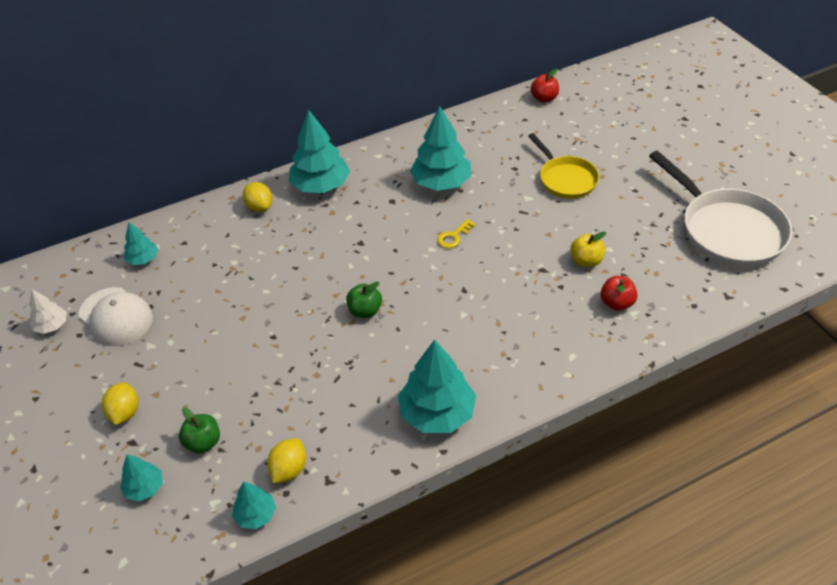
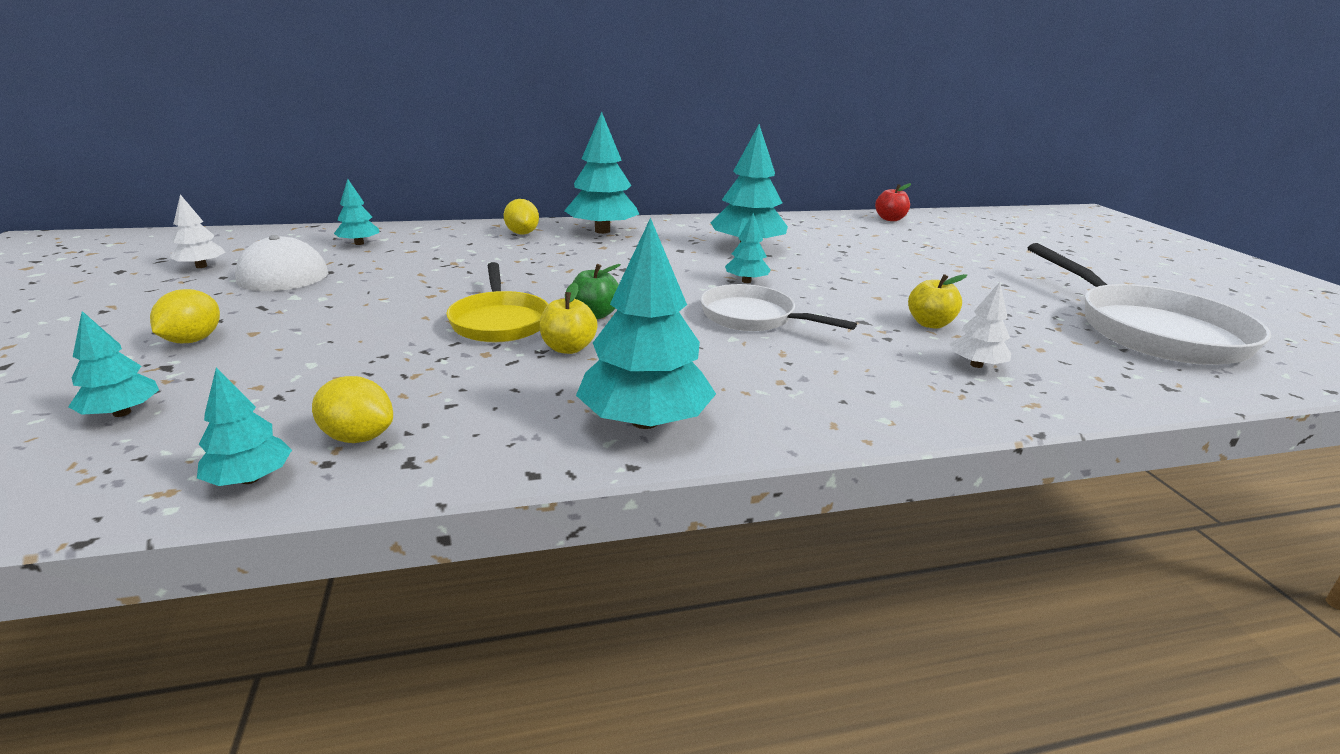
camera: 10 degrees right, 20 degrees down
(203, 442) = (262, 385): green apple -> none
(289, 469) = (358, 437): yellow lemon -> yellow lemon turned 75 degrees clockwise
(364, 355) = (568, 348): none -> yellow apple
(453, 236) = (746, 281): yellow key -> turquoise tree
(470, 285) = (753, 317): none -> white pan
(565, 179) = (908, 265): yellow pan -> yellow pan (499, 321)
(616, 303) = (976, 365): red apple -> white tree

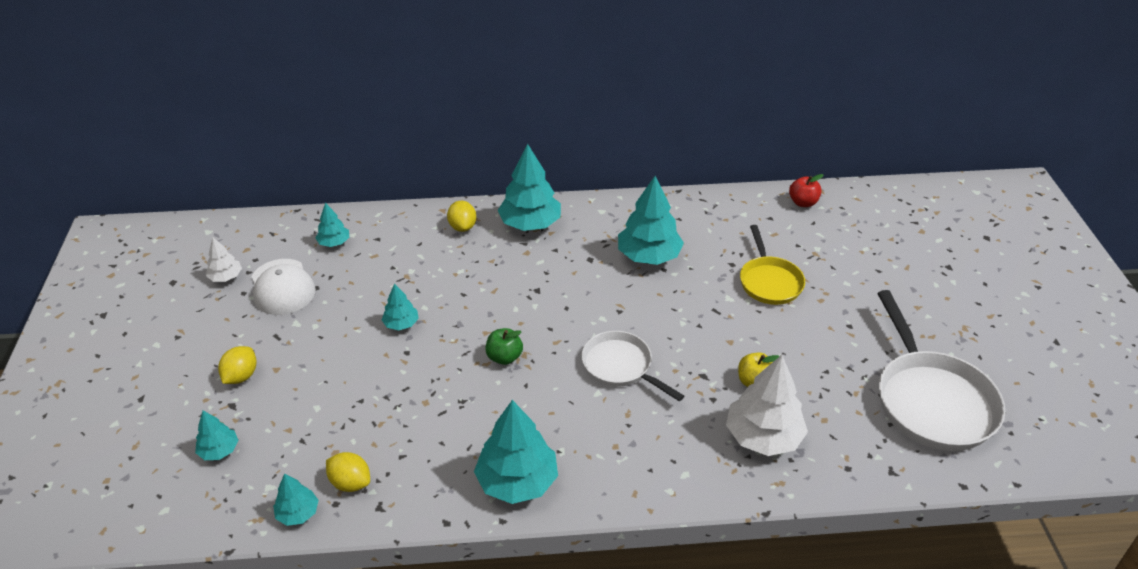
camera: 10 degrees right, 15 degrees up
(499, 321) = (436, 363): yellow pan -> yellow pan (769, 281)
(568, 348) = (480, 399): yellow apple -> none
(746, 281) = (631, 313): turquoise tree -> turquoise tree (401, 324)
(976, 365) = (763, 436): white tree -> white tree, size x1.93

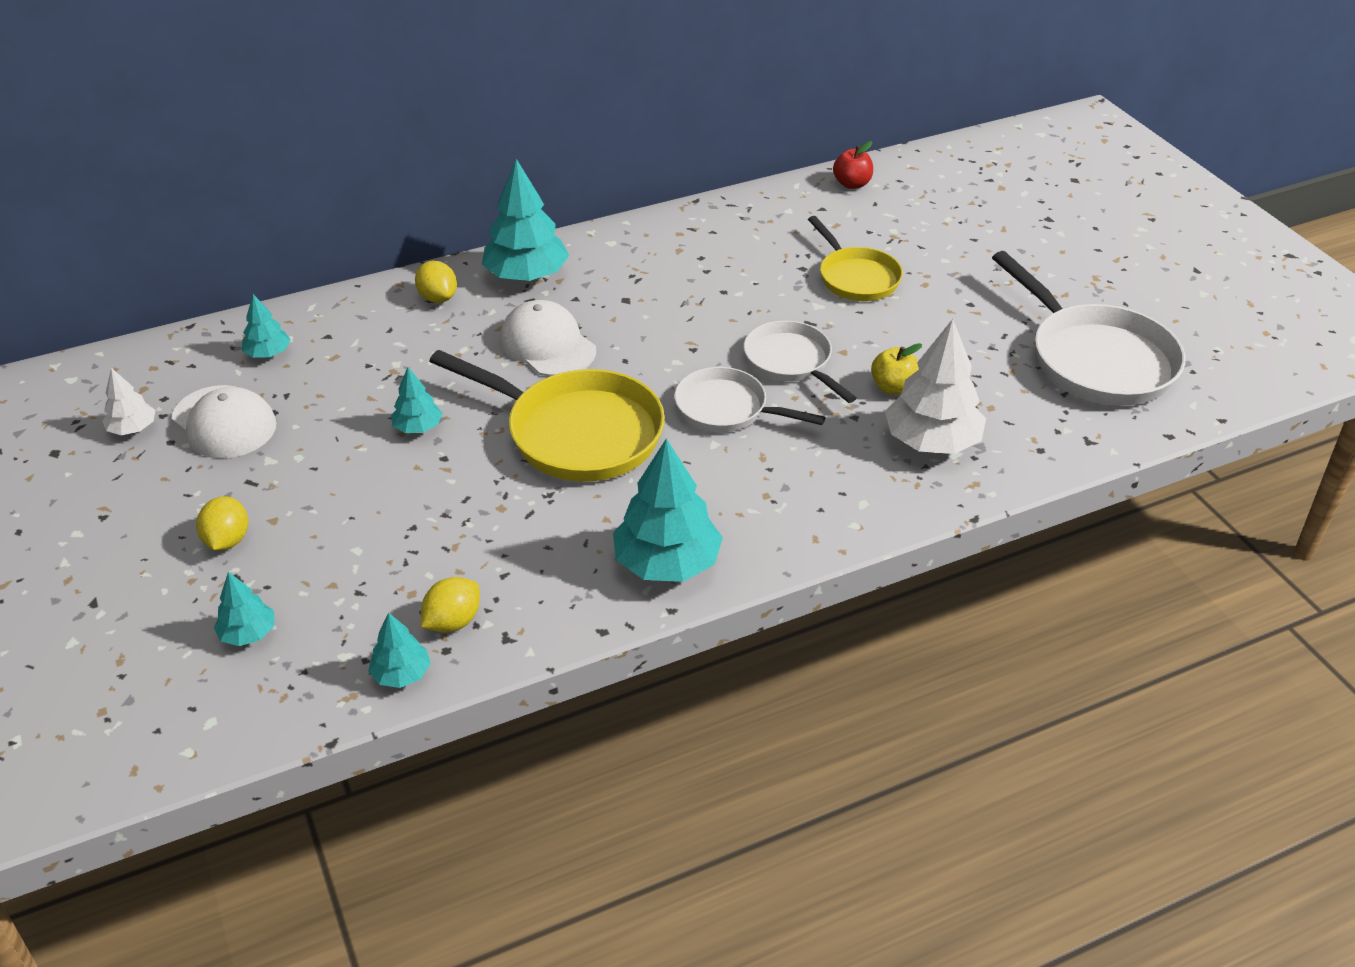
camera: 20 degrees left, 0 degrees up
(350, 483) = (453, 622): yellow lemon -> yellow lemon turned 60 degrees counterclockwise
(504, 357) = (576, 433): green apple -> yellow pan
(518, 282) = (547, 345): none -> white cap
(649, 256) = (697, 280): turquoise tree -> none
(686, 340) = (791, 362): none -> white pan

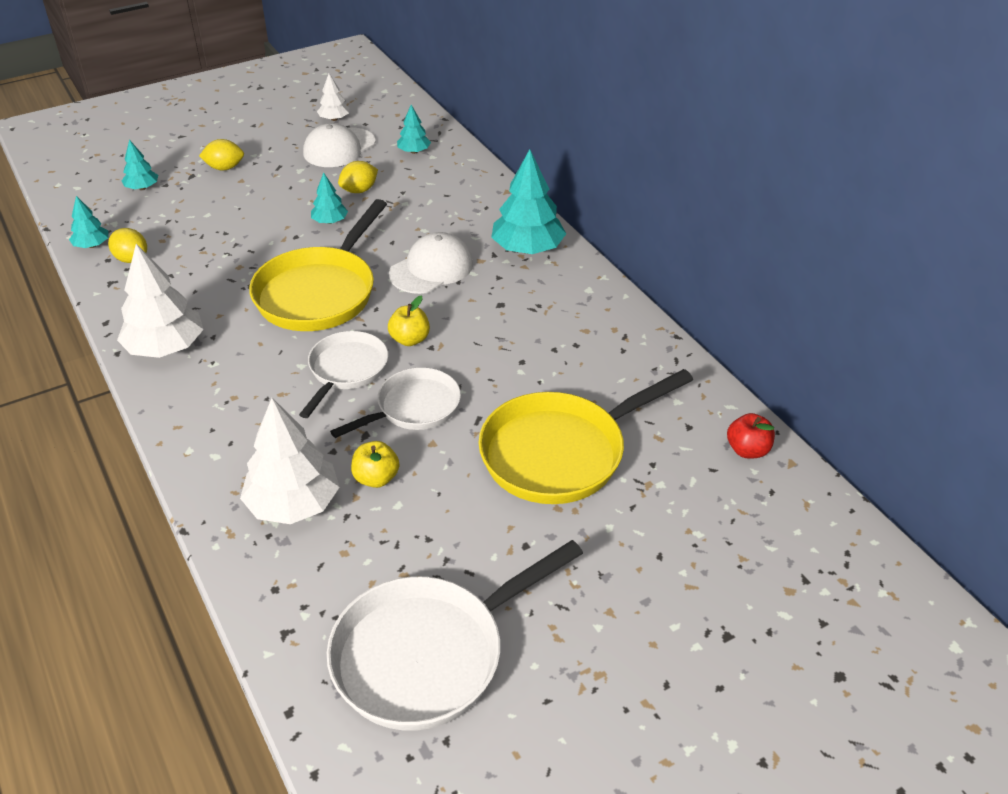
camera: 85 degrees right, 0 degrees up
(438, 298) = (489, 210): yellow lemon -> yellow lemon (359, 190)
(667, 563) = (165, 347): turquoise tree -> white tree
(678, 363) = (410, 339): none -> yellow apple
(856, 277) = (560, 453): yellow pan -> yellow pan, size x1.64

